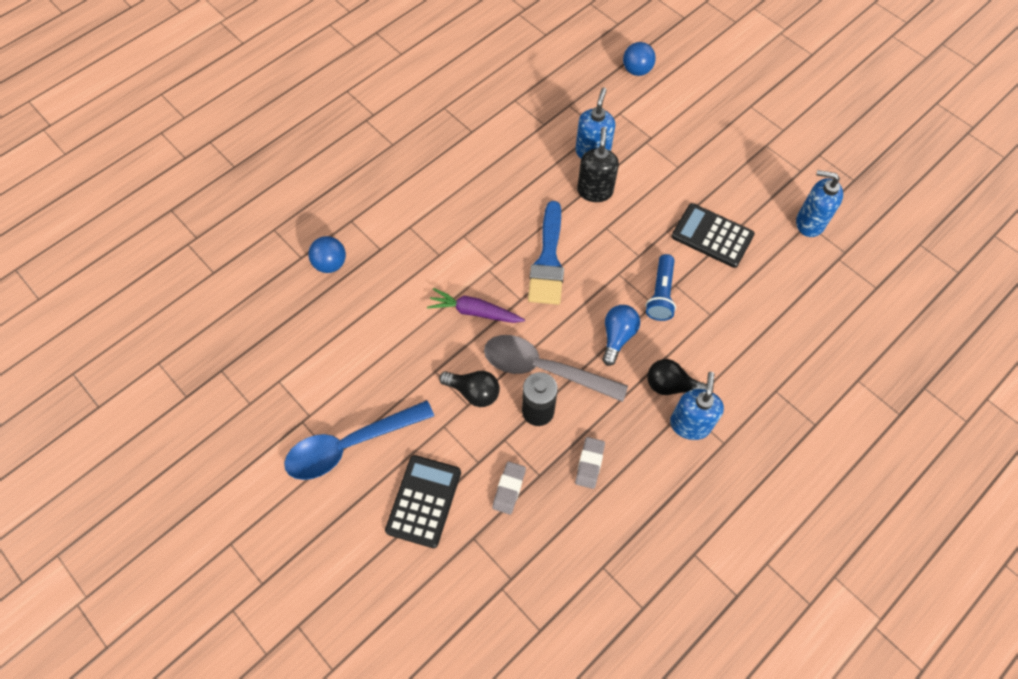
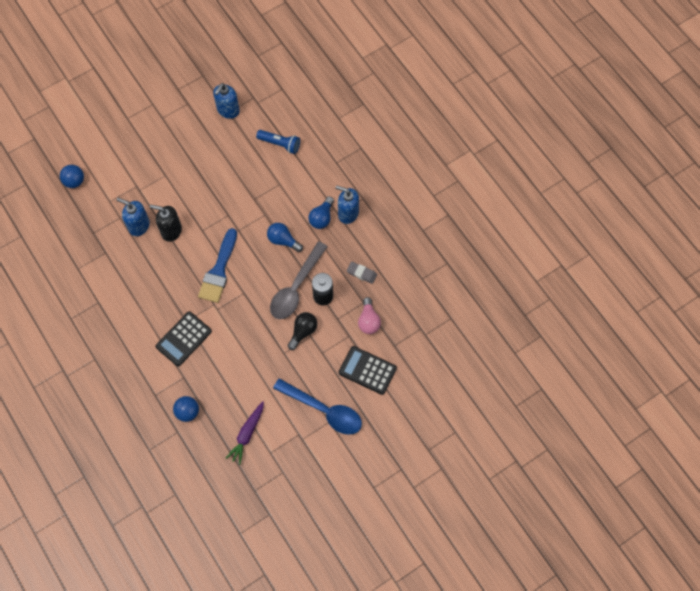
camera: 80 degrees left, 5 degrees up
(350, 445) = (324, 410): blue spoon -> blue spoon turned 45 degrees counterclockwise
(474, 312) = (246, 322): purple carrot -> purple carrot (247, 434)
(509, 489) = (368, 321): grey eraser -> pink light bulb
(548, 261) = (219, 270): blue brush -> blue brush turned 90 degrees clockwise
(661, 294) = (259, 209): blue flashlight -> blue flashlight (280, 144)
(671, 385) = (322, 218): black light bulb -> blue light bulb
(712, 236) = (224, 168): black calculator -> black calculator (183, 339)

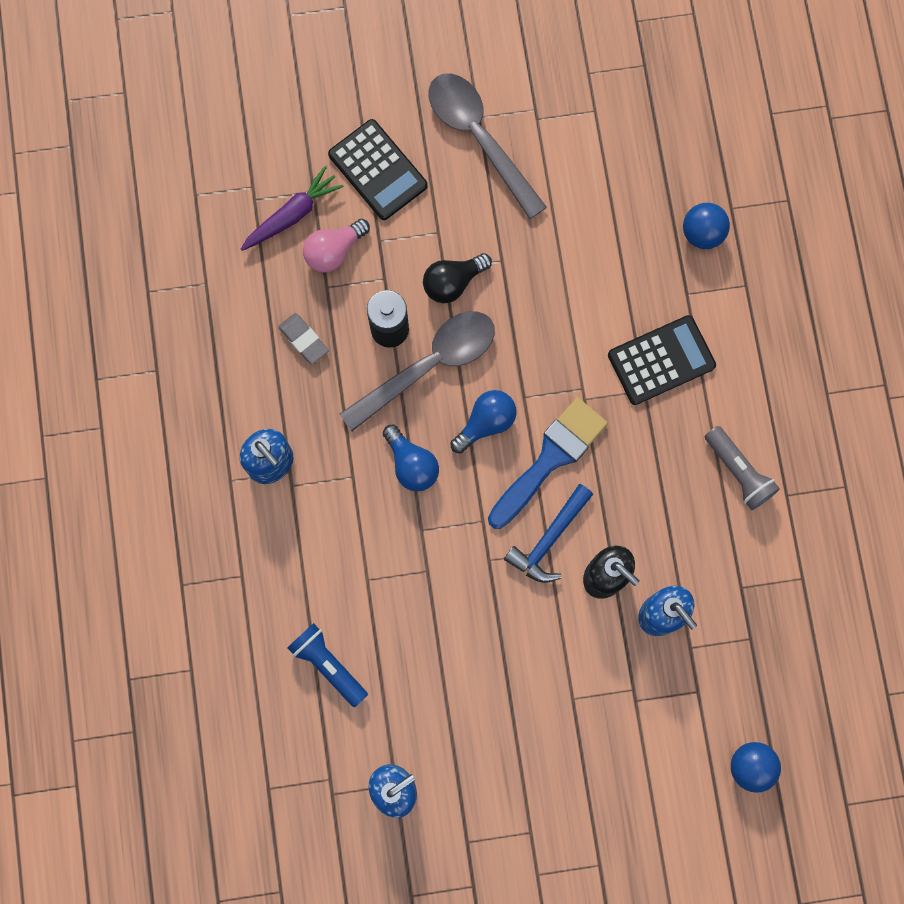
camera: 155 degrees left, 10 degrees up
(125, 303) = (738, 472): none -> grey flashlight
(204, 235) = (549, 539): none -> blue hammer
(247, 434) = (619, 155): purple carrot -> purple carrot (292, 215)
(322, 218) = (322, 476): blue light bulb -> blue light bulb (486, 423)
(324, 410) = (479, 138): blue spoon -> grey spoon
(368, 321) = (334, 251): pink light bulb -> pink light bulb turned 150 degrees counterclockwise

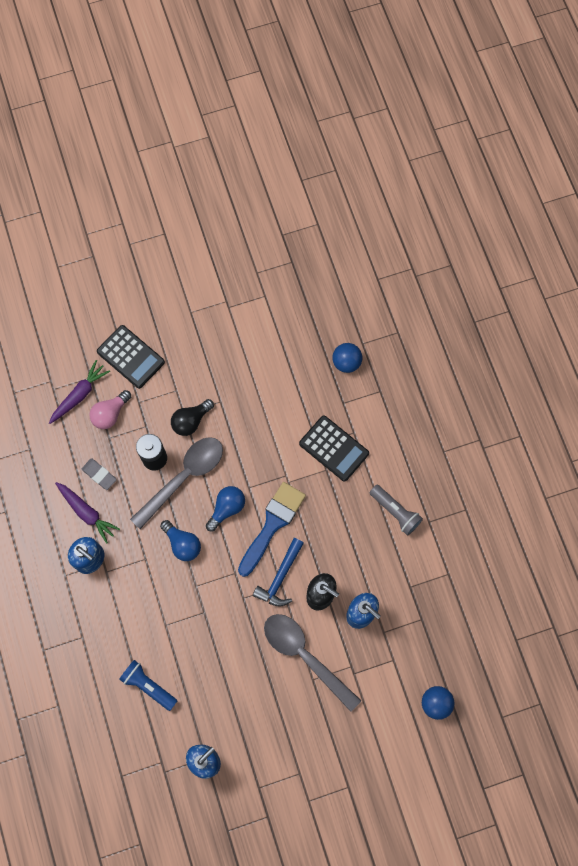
camera: 10 degrees left, 5 degrees down
(276, 393) = (87, 512): none -> purple carrot
(479, 138) = (193, 326): grey spoon -> grey spoon (305, 656)
(661, 360) = (334, 448): black calculator -> black calculator turned 75 degrees clockwise

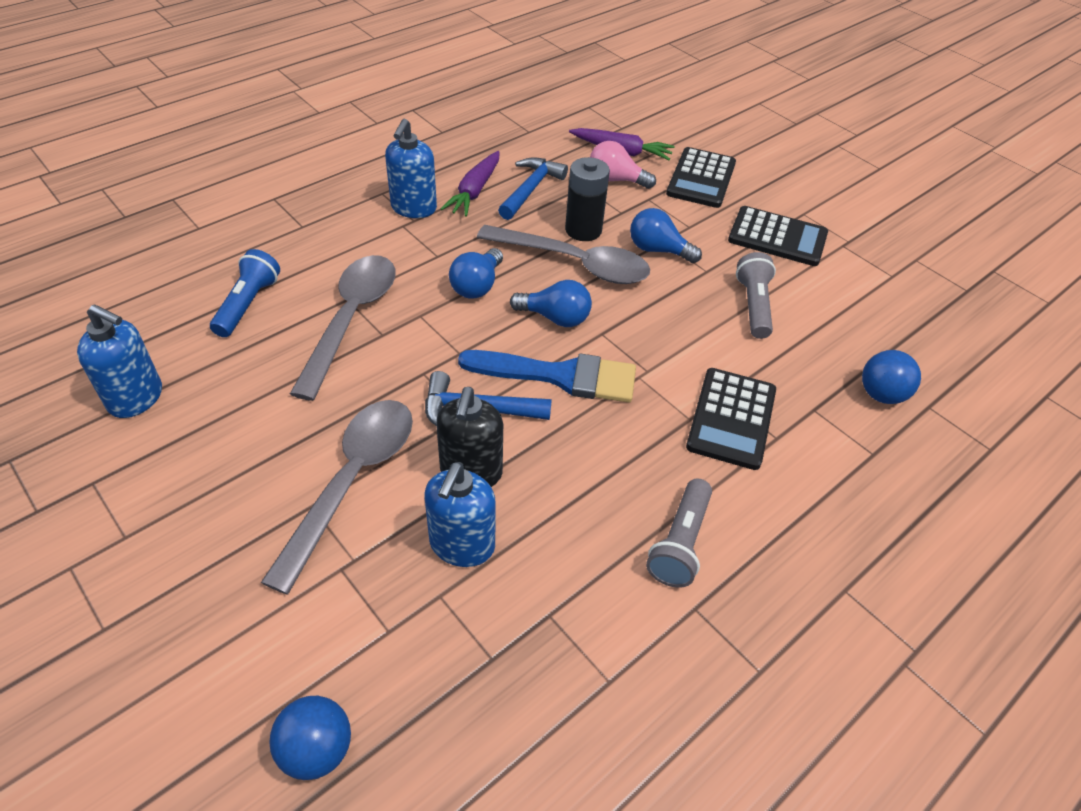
camera: 65 degrees right, 25 degrees down
(99, 475) = (530, 189): grey eraser -> blue hammer
(185, 627) = (351, 319): none -> grey spoon
(191, 421) = (658, 250): black light bulb -> blue light bulb
(207, 342) = (777, 237): none -> black calculator
(259, 391) = (753, 305): none -> grey flashlight

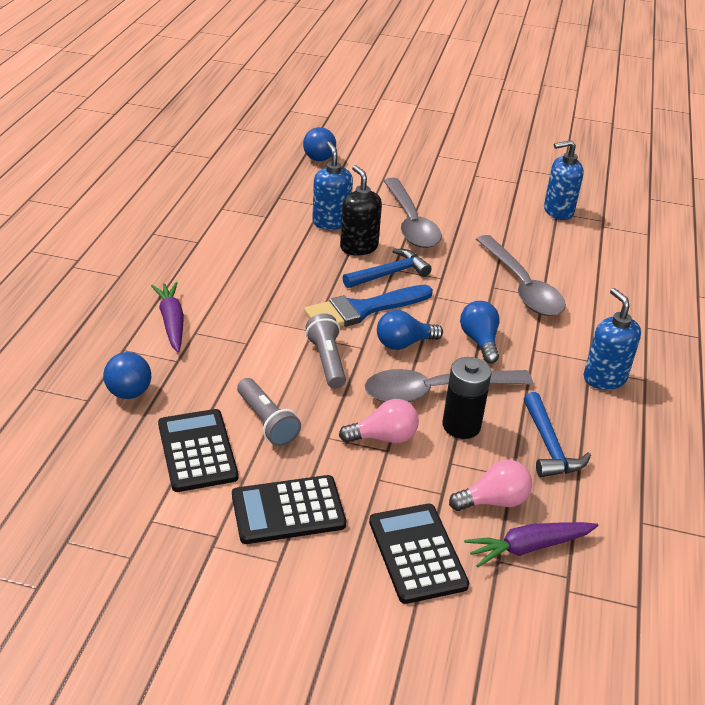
camera: 145 degrees right, 10 degrees down
(248, 304) = (588, 269): blue flashlight -> none
(474, 191) = (587, 418): purple carrot -> purple carrot (172, 322)
(658, 250) = (384, 437): blue light bulb -> pink light bulb
(680, 543) = (222, 261): grey flashlight -> grey flashlight (327, 361)
(731, 418) = (232, 331): black calculator -> black calculator (197, 451)

